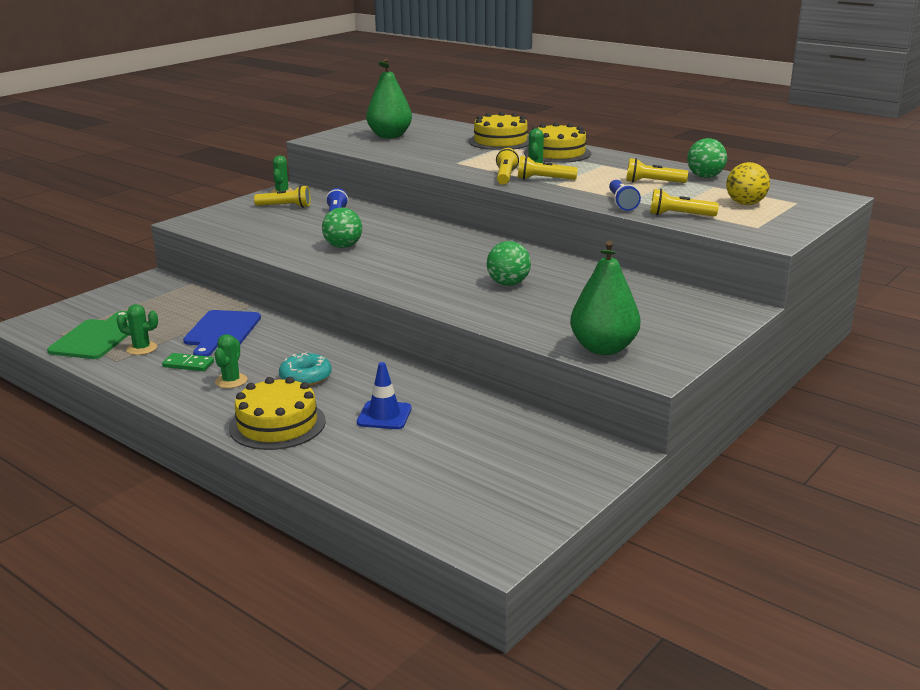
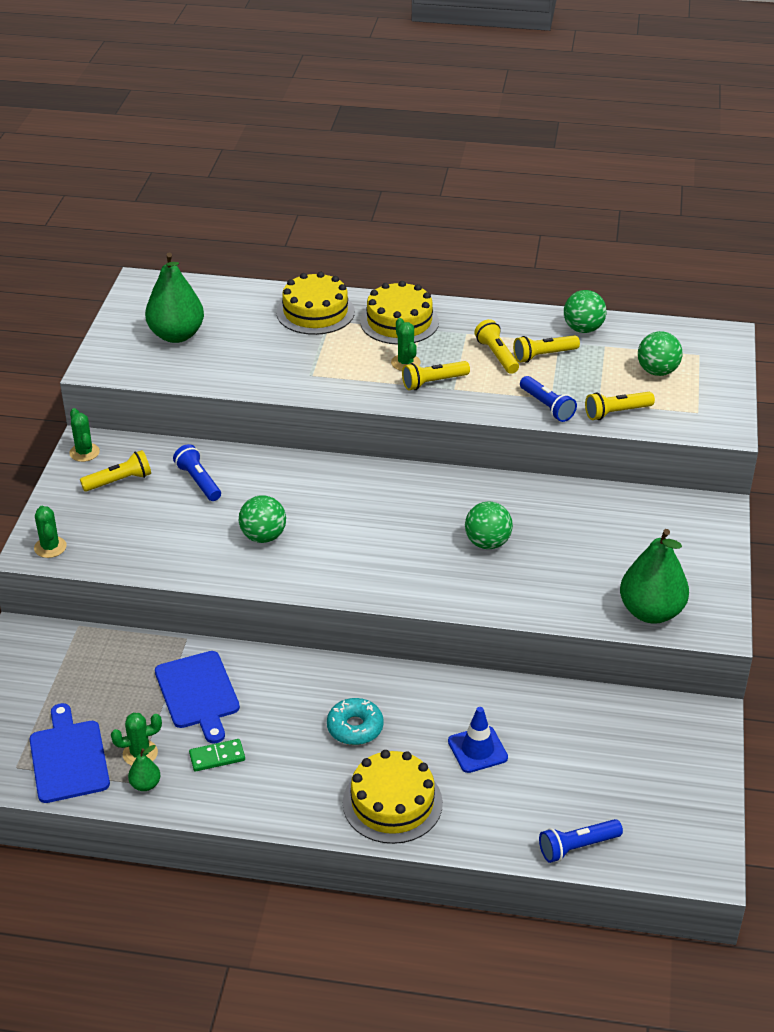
camera: 30 degrees left, 15 degrees up
(95, 338) = (68, 758): green cutting board -> blue cutting board
(122, 364) = (145, 784): none -> green pear
(231, 381) = (287, 763): green cactus -> green cactus (50, 547)
(393, 497) = (577, 847): none -> blue flashlight
(505, 176) = (389, 389): yellow flashlight -> yellow flashlight (497, 355)
(745, 204) = (657, 371): yellow ball -> green ball

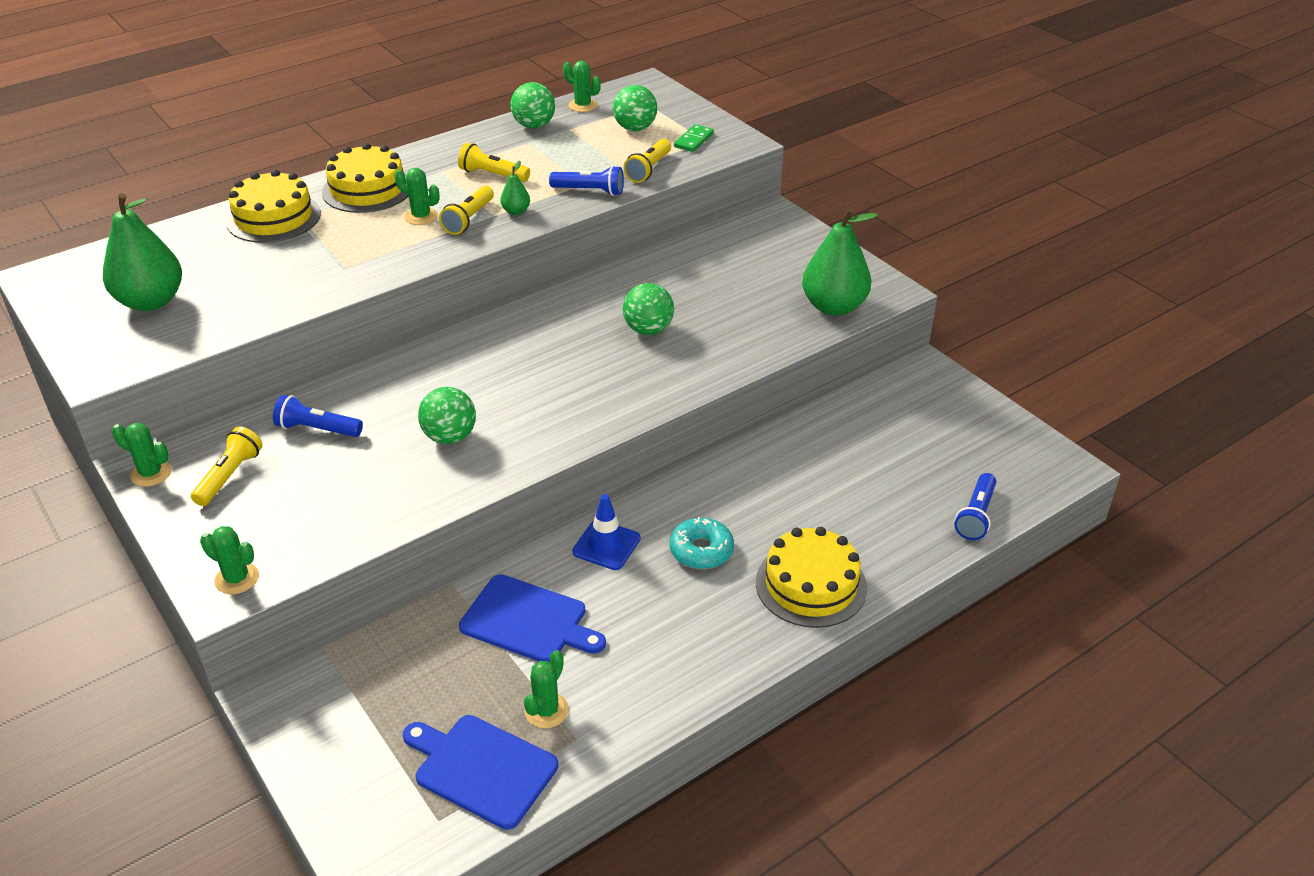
camera: 45 degrees left, 0 degrees up
(145, 784) = (590, 732): green pear -> green pear (516, 211)
(217, 757) = (621, 659): green domino -> green domino (693, 140)
(477, 749) = (814, 499): blue traffic cone -> blue traffic cone (606, 545)
(543, 355) = (531, 157): yellow flashlight -> none
(645, 330) = (583, 105): none -> green cactus

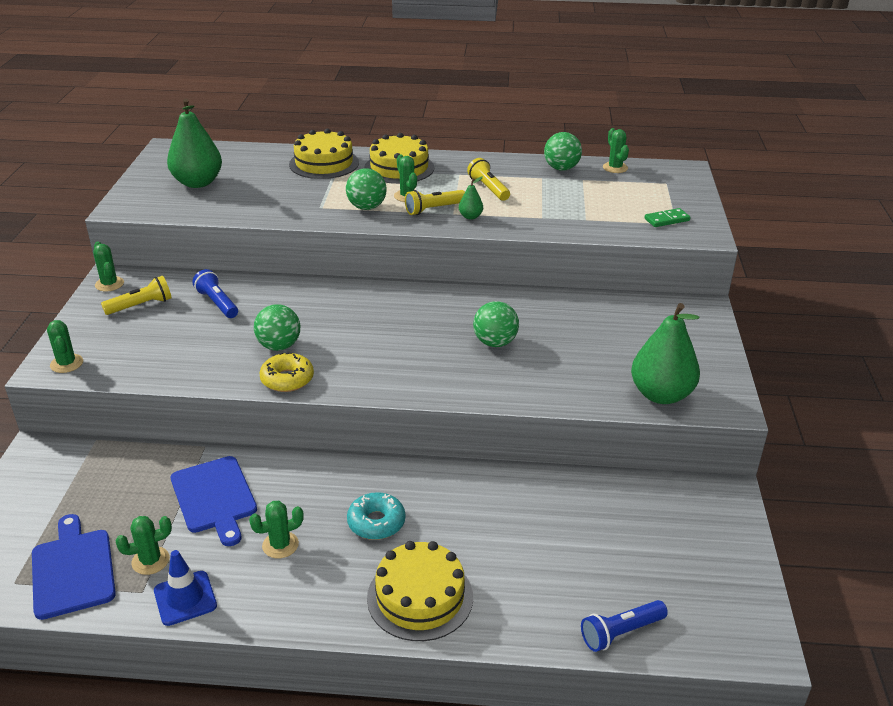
camera: 40 degrees right, 5 degrees down
(504, 463) = (287, 379): none -> yellow donut
(590, 191) = (539, 224): blue flashlight -> none
(606, 545) = (321, 480): blue traffic cone -> blue traffic cone (185, 598)
(635, 128) = (632, 195): green ball -> green ball (367, 207)
(645, 620) = (280, 545): none -> green cactus
(648, 169) = (603, 226): yellow flashlight -> none

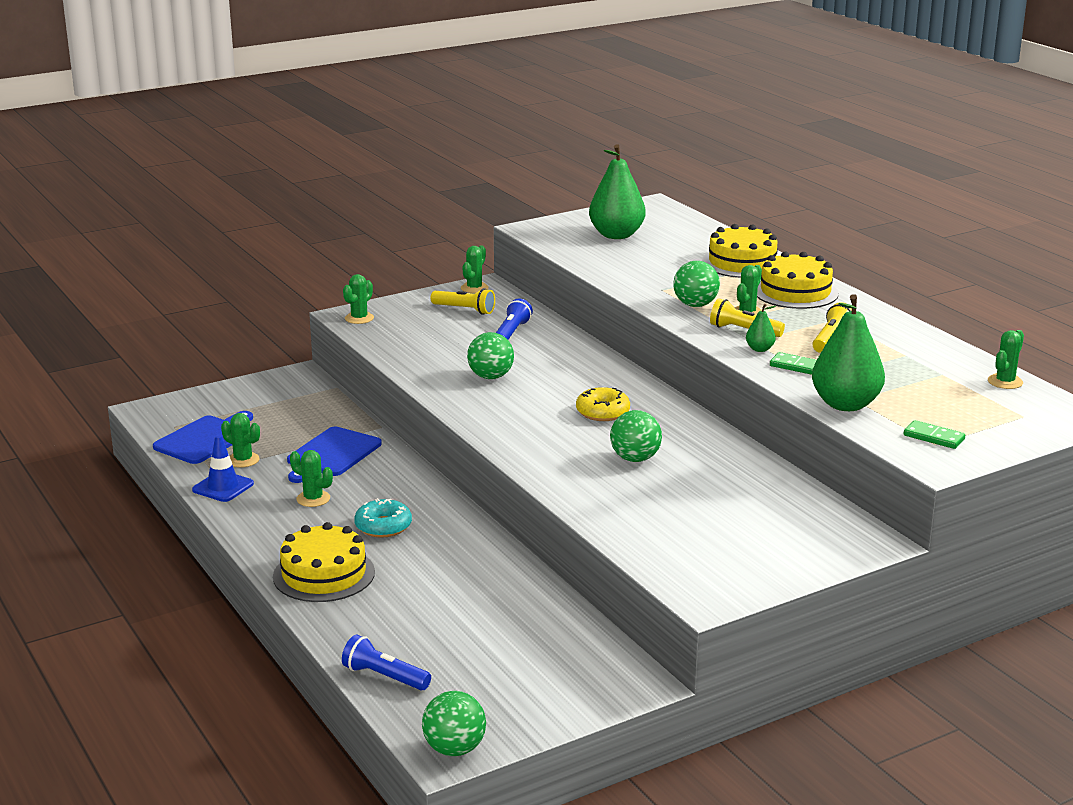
camera: 55 degrees right, 10 degrees down
(287, 379) = (452, 396): yellow donut -> yellow donut (602, 412)
(513, 216) = (797, 366): none -> green domino
(561, 168) = (946, 358): green ball -> green ball (454, 749)
(661, 395) = (673, 560): green pear -> green pear (845, 404)

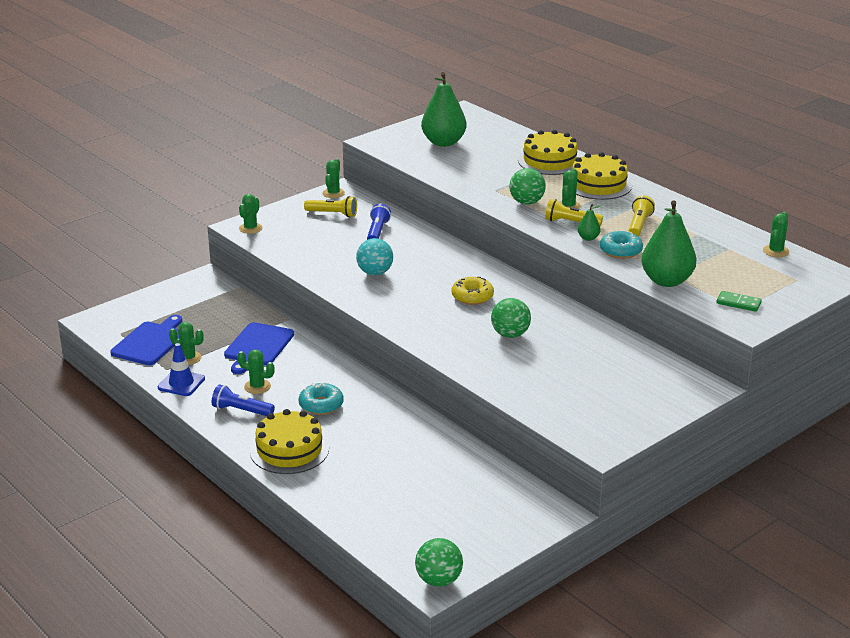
camera: 10 degrees left, 5 degrees up
(384, 677) = (366, 529): blue flashlight -> blue flashlight (241, 411)
(490, 377) = (375, 273): green ball -> turquoise ball
(797, 366) = (620, 251): green domino -> turquoise donut

